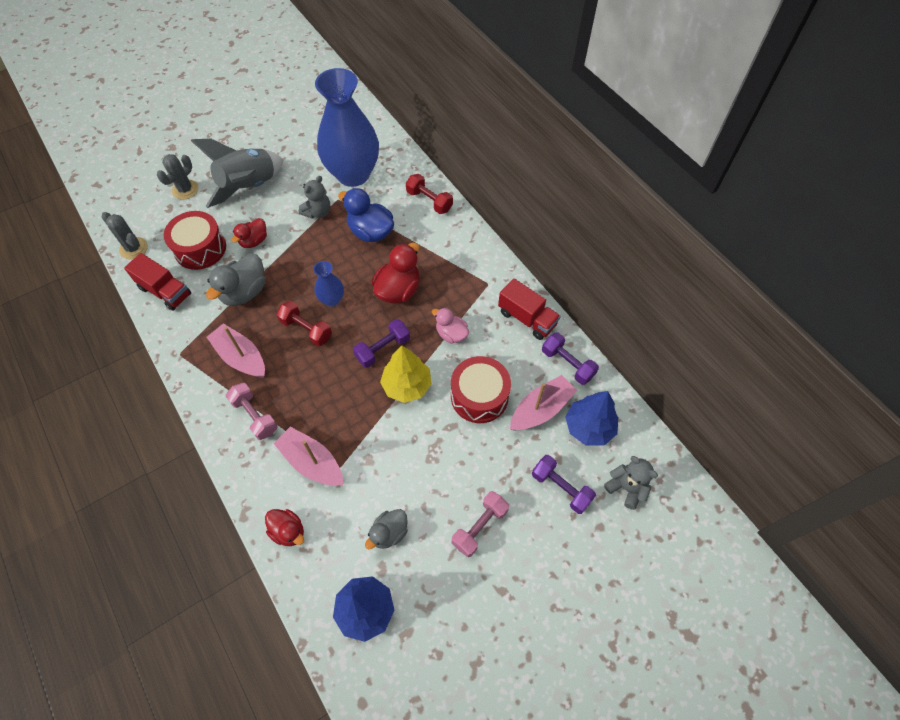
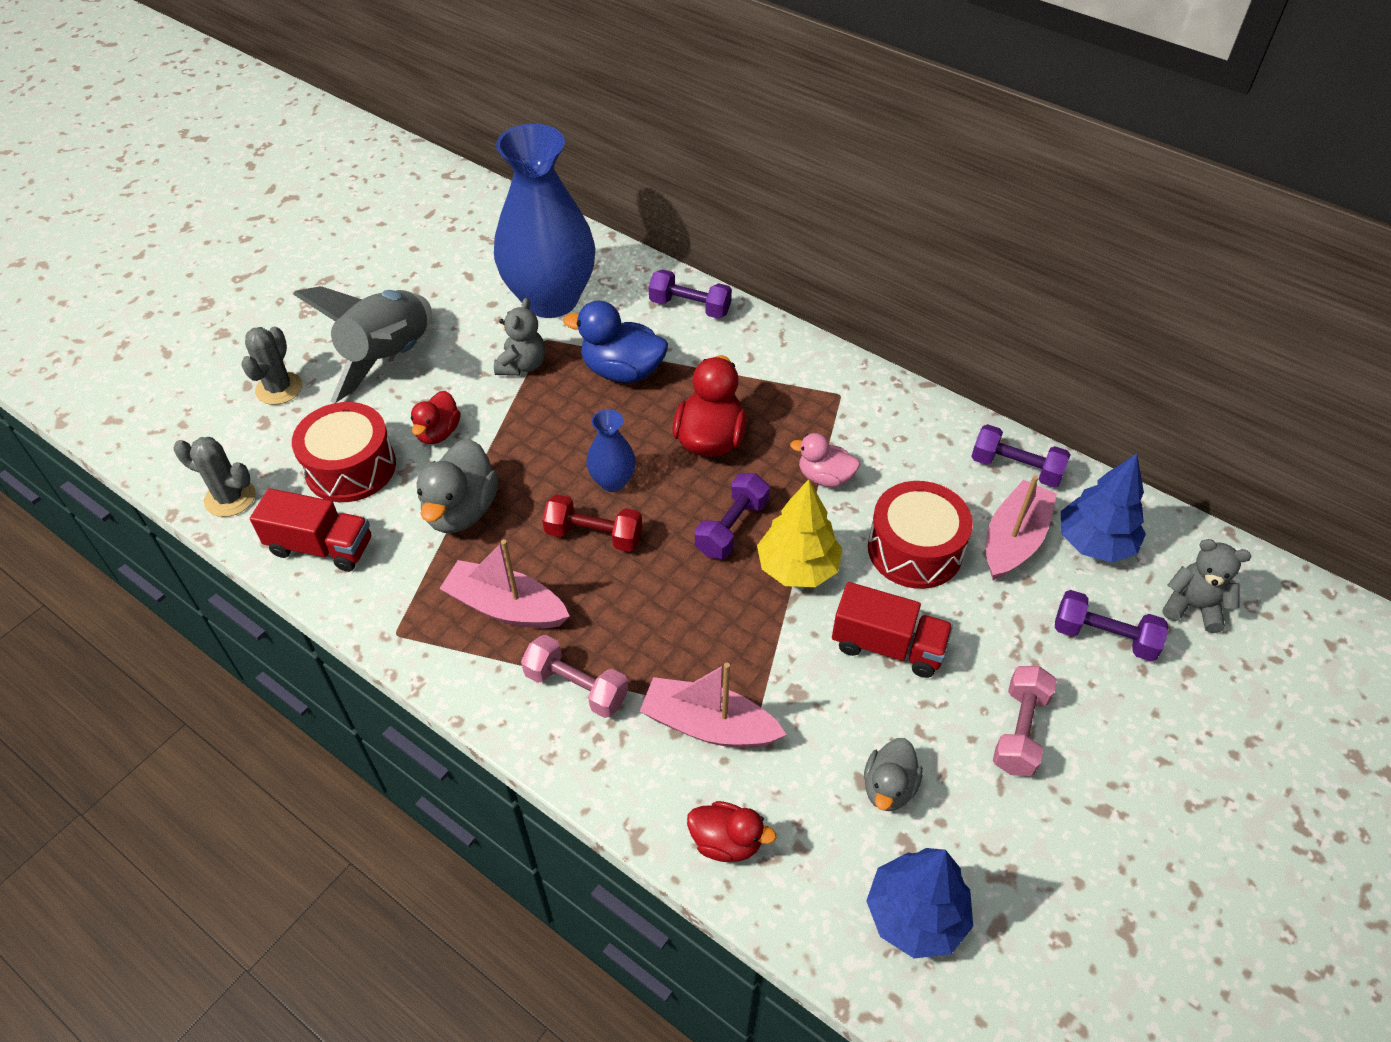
camera: 20 degrees left, 10 degrees down
(429, 201) = (690, 307): red dumbbell -> purple dumbbell
(527, 318) = (923, 425): red truck -> red truck (887, 646)

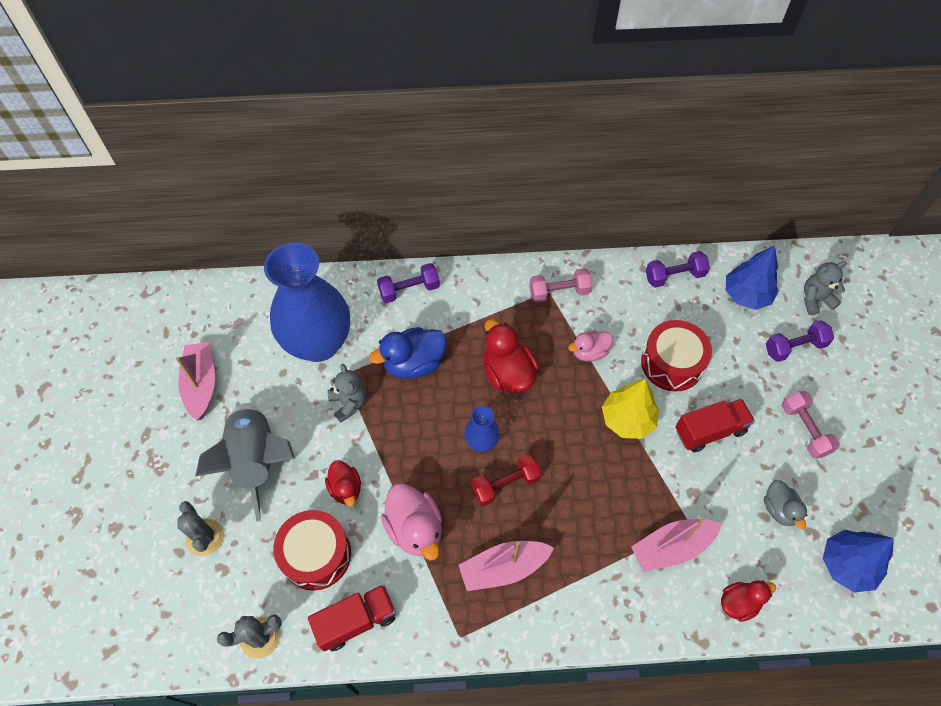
camera: 40 degrees left, 10 degrees up
(461, 510) = (415, 529): grey duck -> pink duck
(576, 687) = (588, 583): pink dumbbell -> pink dumbbell (559, 292)
(732, 528) = (572, 421): purple dumbbell -> none
(1013, 540) = (710, 321): pink boat -> pink boat (201, 385)

